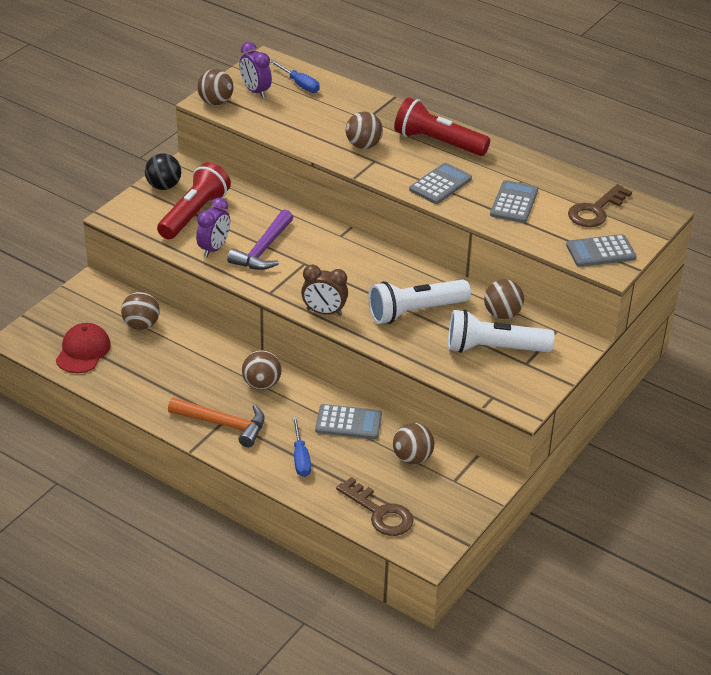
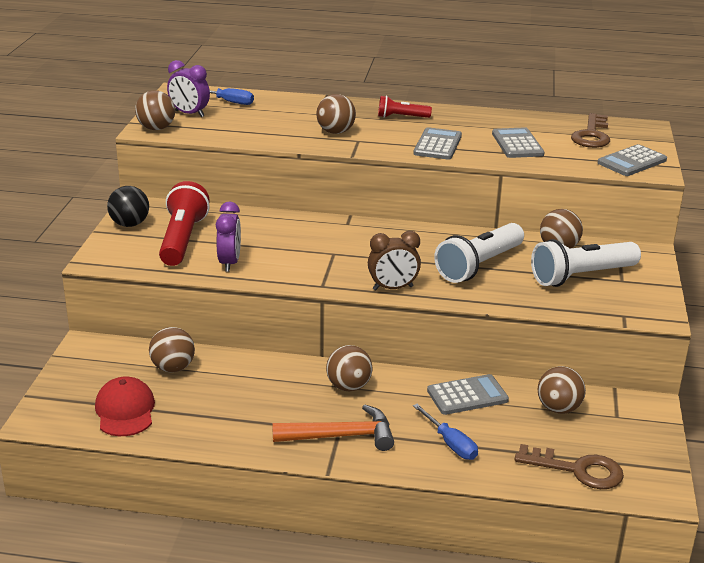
camera: 25 degrees left, 10 degrees down
(263, 249) = (281, 252): purple hammer -> none
(438, 142) = (401, 117): red flashlight -> red flashlight, size x0.54

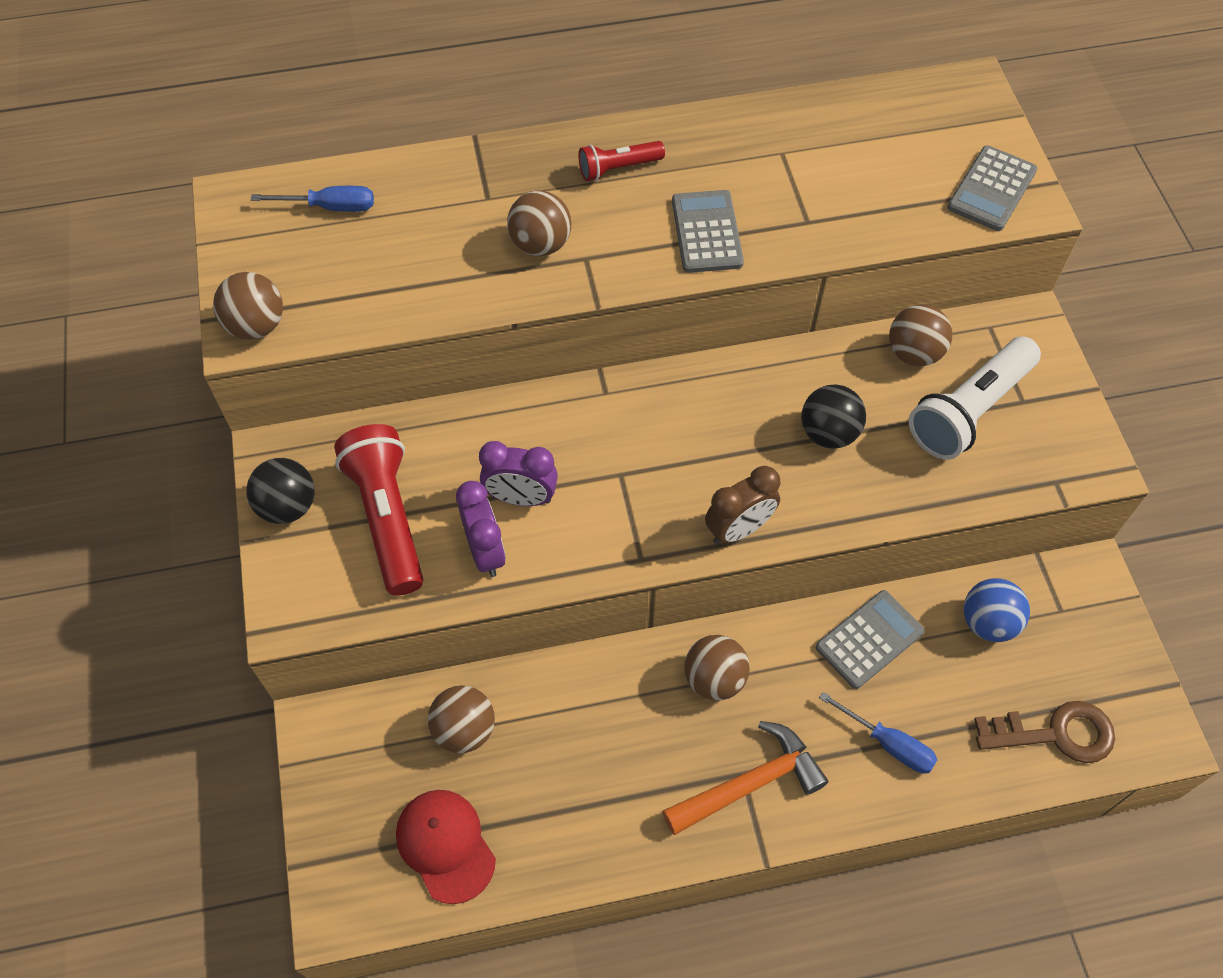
camera: 20 degrees left, 30 degrees up
(189, 114) = (287, 264): purple clock -> purple clock (521, 498)
(479, 265) = (828, 433): white flashlight -> black ball
(517, 144) = (817, 192): grey calculator -> none
(558, 408) = (988, 622): brown ball -> blue ball
(592, 135) = (909, 133): brown key -> none

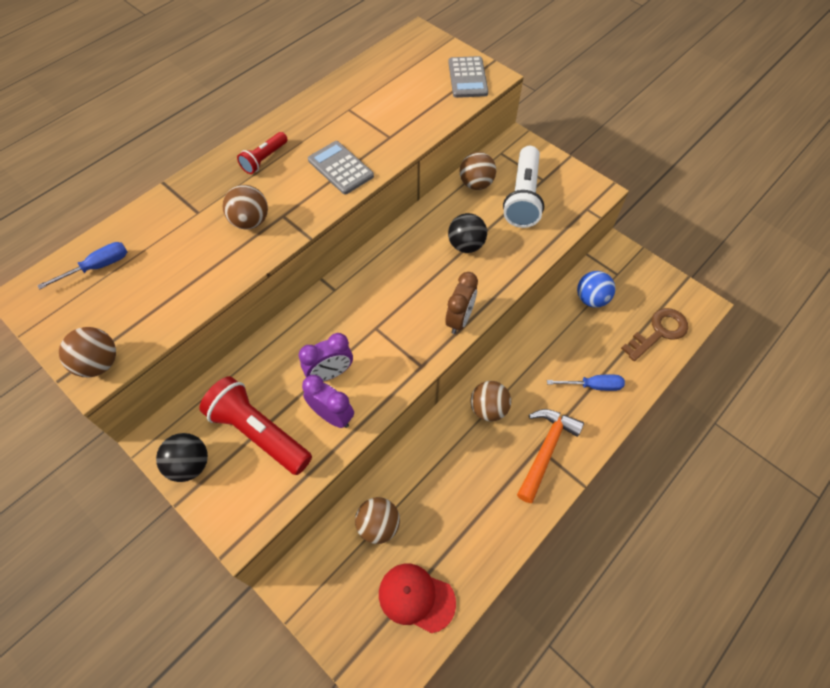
camera: 35 degrees left, 0 degrees up
(869, 639) = (546, 341): grey calculator -> none

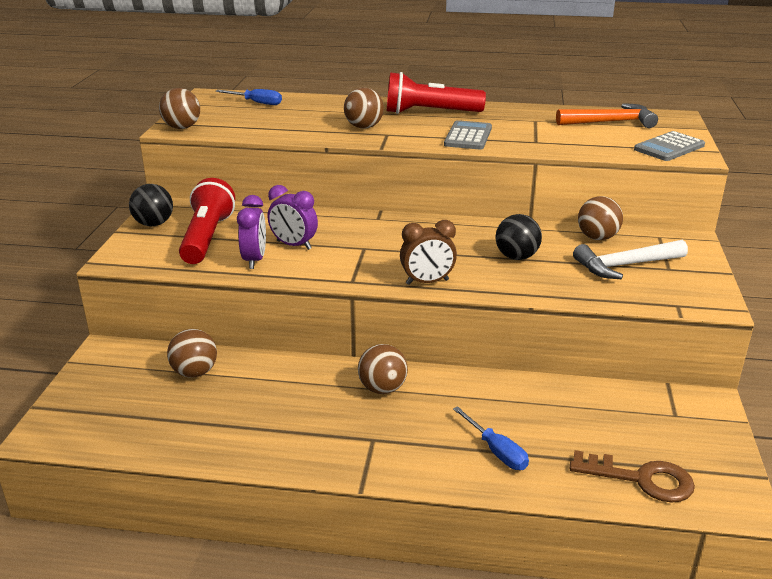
camera: 55 degrees right, 30 degrees down
(264, 159) = (430, 112): red flashlight -> red flashlight, size x1.84
(416, 597) = (139, 422): red cap -> none
(523, 197) = (625, 265): white flashlight -> white hammer
(546, 450) = (375, 445): orange hammer -> orange hammer (610, 122)
(591, 299) = (610, 408): blue ball -> none

